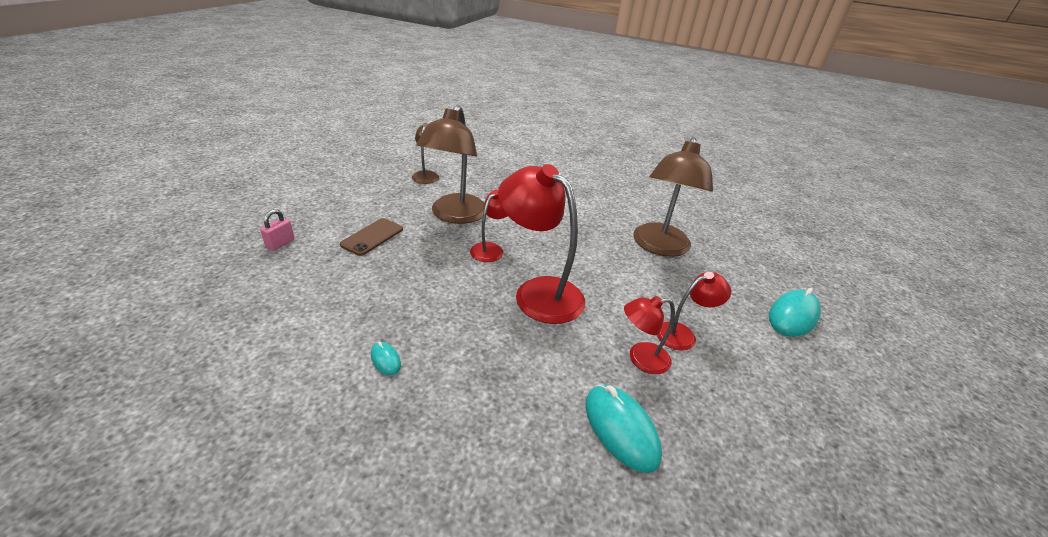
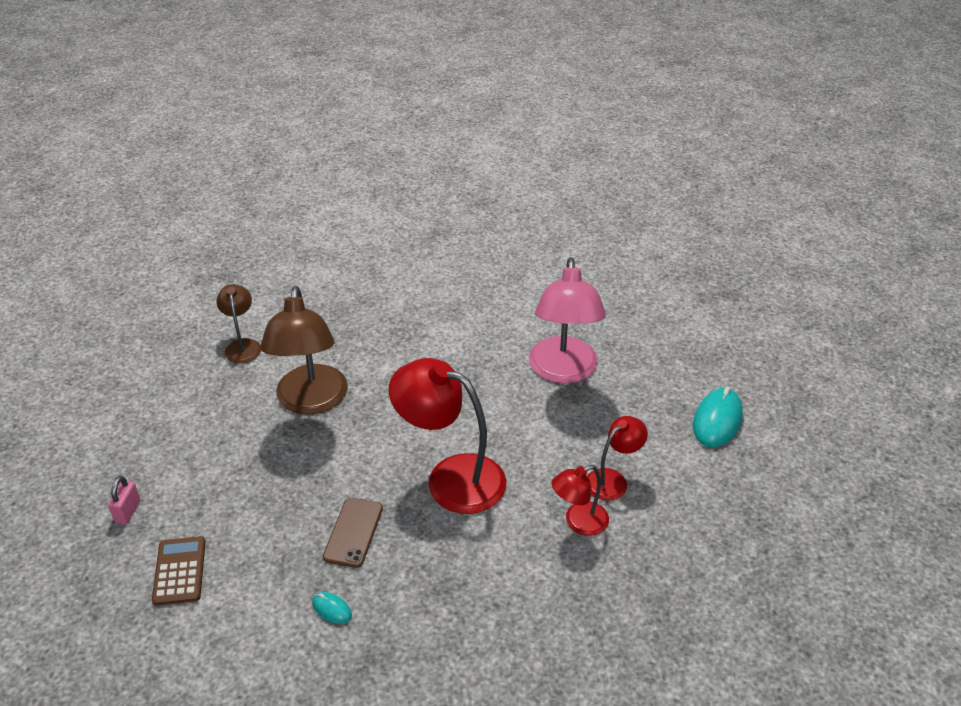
camera: 15 degrees left, 5 degrees up
(286, 292) = (180, 571): none -> brown calculator
(372, 237) = (230, 466): brown phone -> brown phone (353, 532)
(491, 249) = (376, 437): red lamp -> none
(620, 429) = (579, 600): turquoise mouse -> none
(659, 247) = (563, 371): brown lamp -> pink lamp

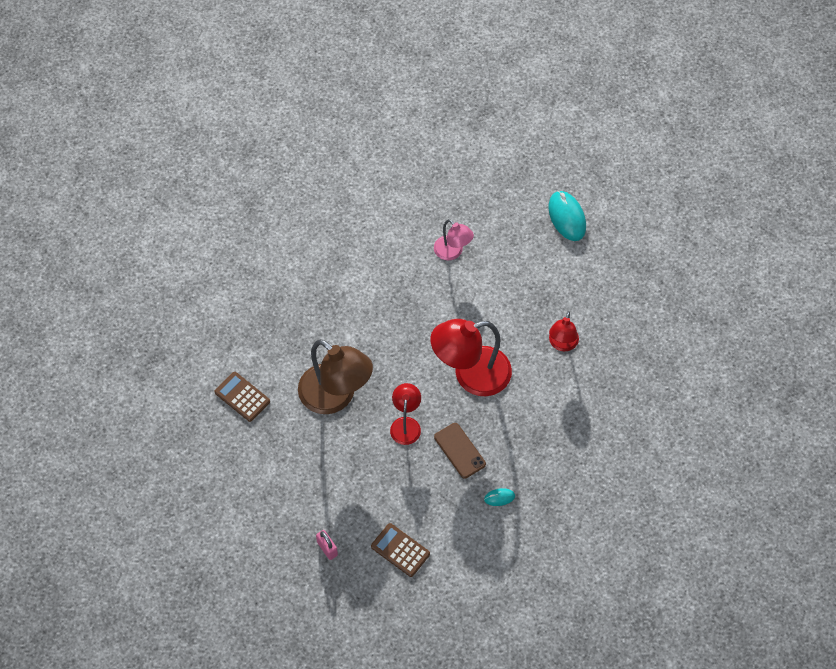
camera: 45 degrees left, 20 degrees up
(242, 345) = (242, 397): brown lamp -> brown calculator
(563, 371) = (452, 252): pink lamp -> pink lamp, size x0.54
(612, 480) = (552, 303): red lamp -> red lamp (406, 424)

